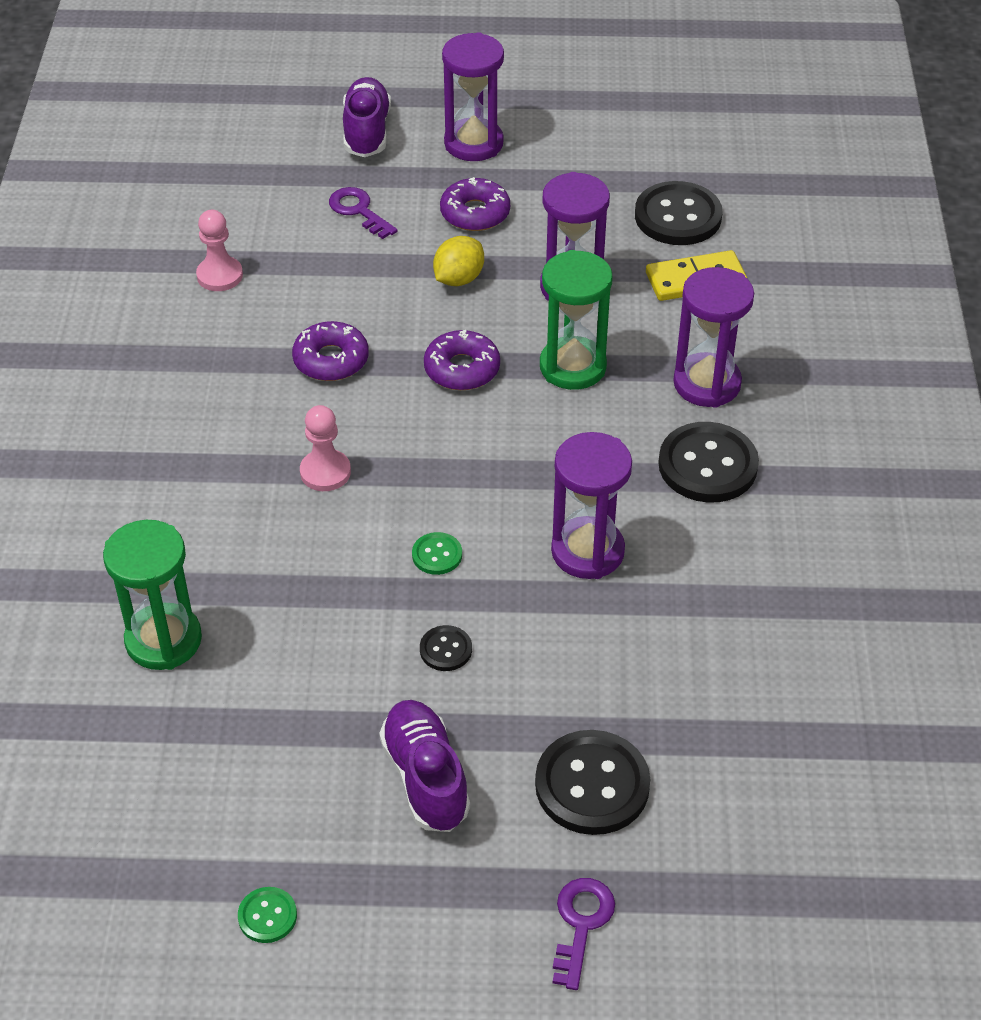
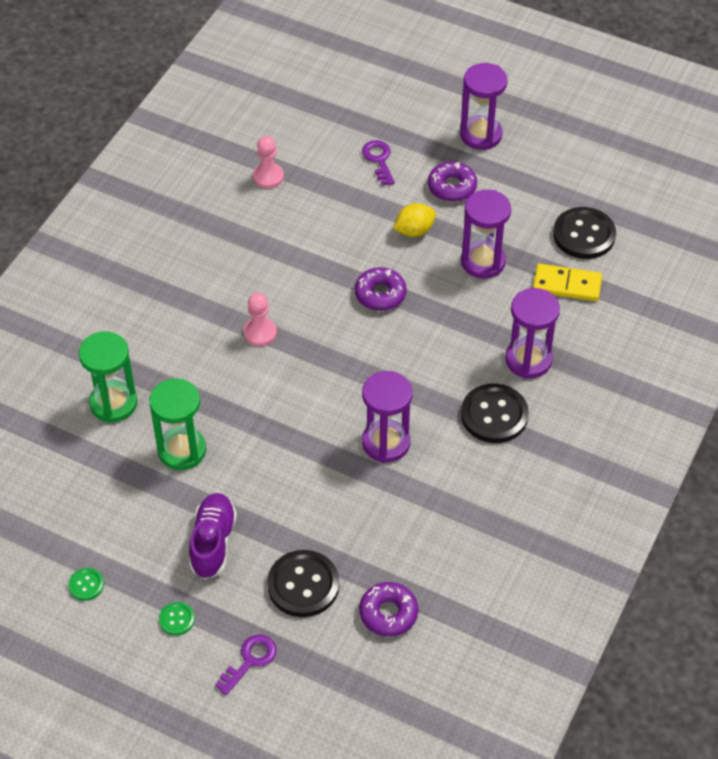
camera: 25 degrees right, 5 degrees up
(331, 360) = (304, 259): purple donut -> purple donut (388, 613)
(367, 132) = (416, 103): purple shoe -> none
(437, 555) = (295, 411): green button -> green button (176, 619)
(446, 649) = (267, 471): black button -> none
(572, 367) = (450, 317): green hourglass -> green hourglass (182, 450)

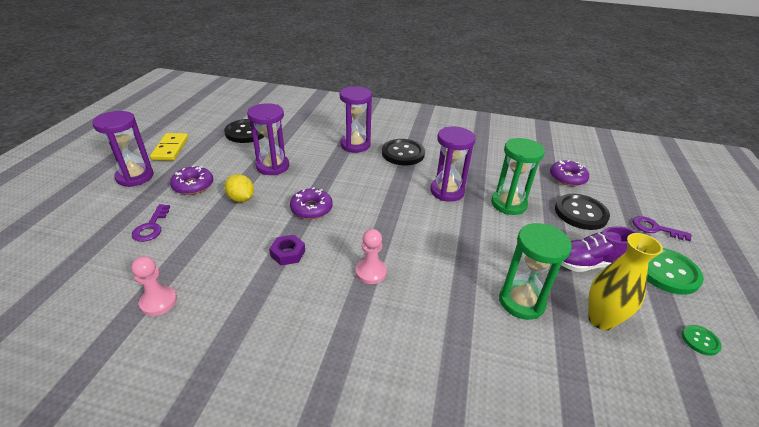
camera: 105 degrees left, 15 degrees down
(113, 403) = (502, 373): green hourglass -> green hourglass (508, 204)
(138, 510) = (600, 320): none -> yellow vase
(176, 619) = (666, 272): green button -> green button, size x2.05
(307, 268) = (288, 253): none -> purple nut
(378, 160) = (151, 227): purple key -> purple key turned 60 degrees counterclockwise
(567, 285) = (290, 136): yellow domino -> yellow domino (170, 148)

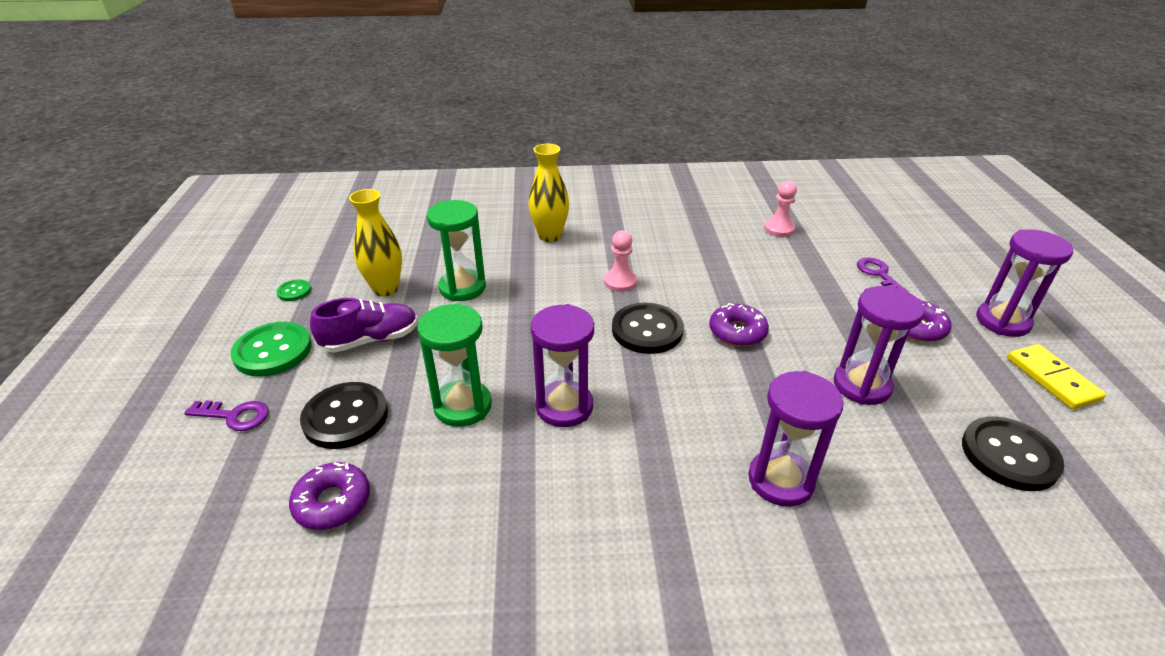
camera: 165 degrees right, 0 degrees up
(241, 199) = (834, 324): yellow lemon -> none
(288, 253) = (715, 280): purple nut -> none
(403, 153) = (675, 482): black button -> black button (647, 330)
(420, 362) = (550, 236): none -> yellow vase

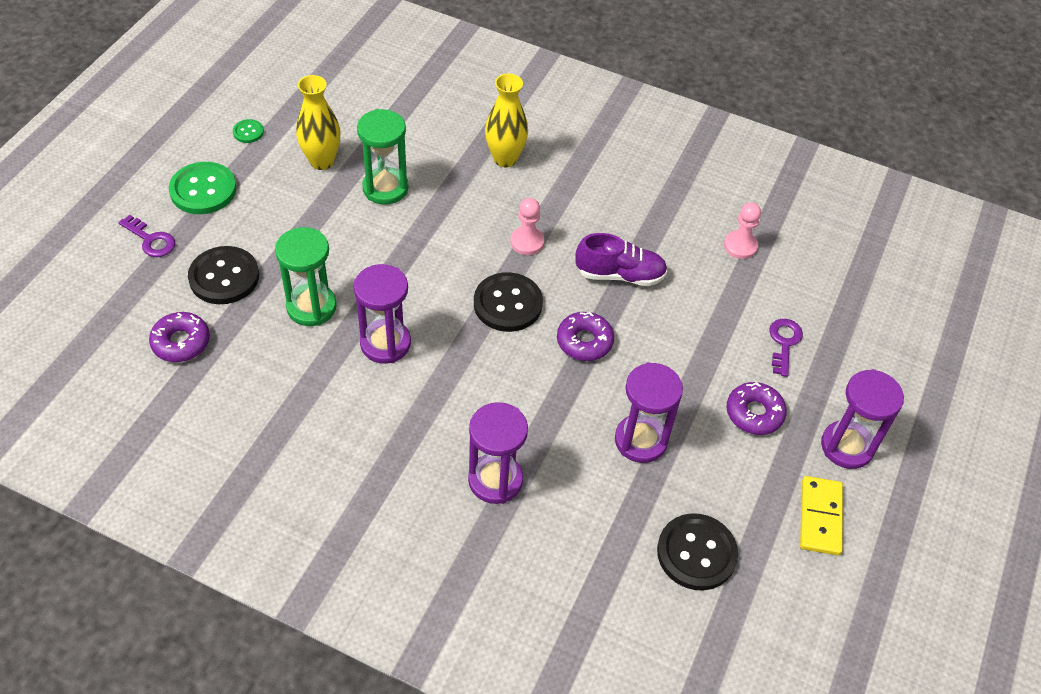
camera: 25 degrees right, 15 degrees up
(371, 340) = (280, 212): purple shoe -> purple shoe (620, 275)

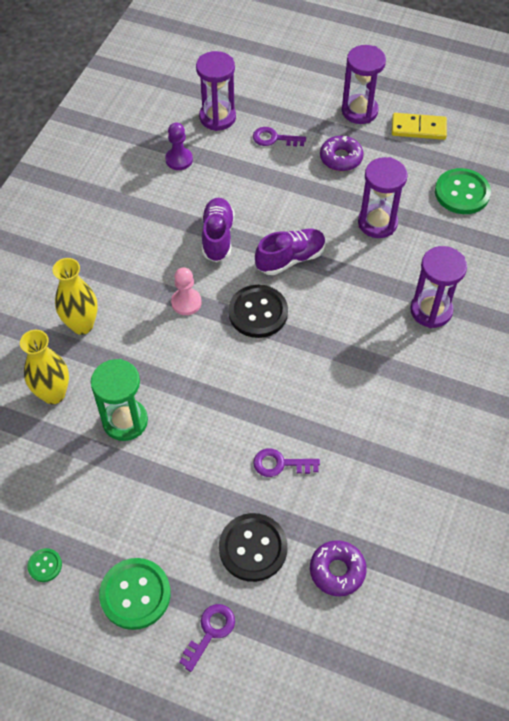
camera: 90 degrees left, 5 degrees up
(311, 307) = (280, 464): green hourglass -> purple key
(322, 161) = (89, 484): yellow vase -> yellow vase (53, 394)
(385, 343) = (313, 399): purple hourglass -> purple hourglass (217, 117)
(584, 341) = (290, 259): purple donut -> purple shoe
(696, 553) = (462, 193): black button -> green button
(740, 246) = (179, 160): pink pawn -> purple pawn

